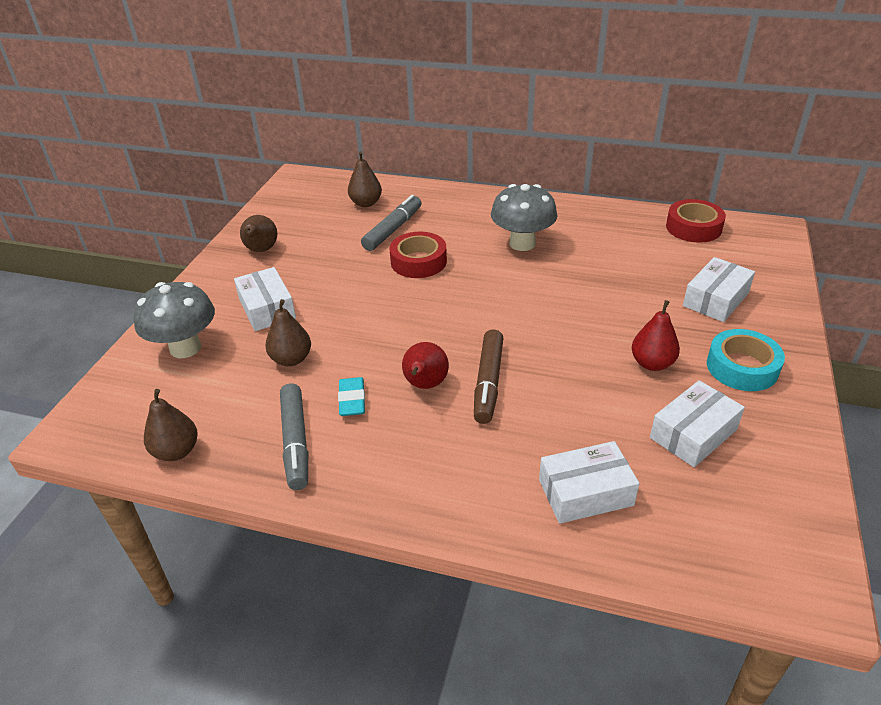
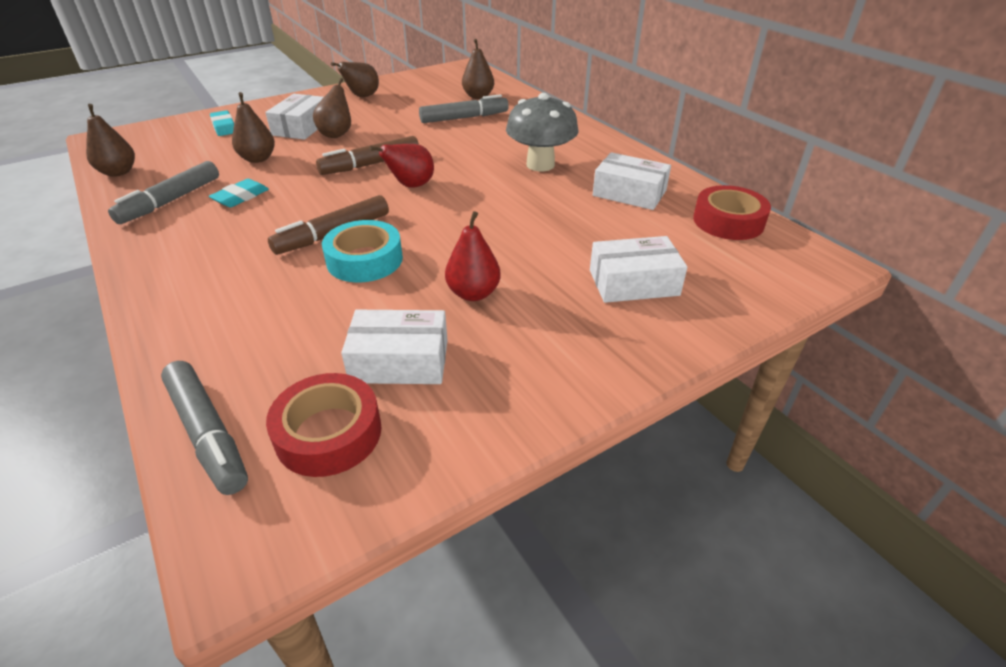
camera: 40 degrees right, 0 degrees up
(185, 348) = (224, 127): grey mushroom -> turquoise eraser
(314, 298) = (337, 134): none -> brown pear
(400, 310) = (370, 164): none -> brown marker
(418, 261) = (441, 143): red tape -> red tape (328, 433)
(425, 385) = (294, 213): red pear -> red pear (411, 186)
(585, 492) = (244, 340): white box -> white box (629, 193)
(683, 558) = (208, 434): none -> grey marker
(742, 367) = (548, 344): turquoise tape -> turquoise tape (364, 260)

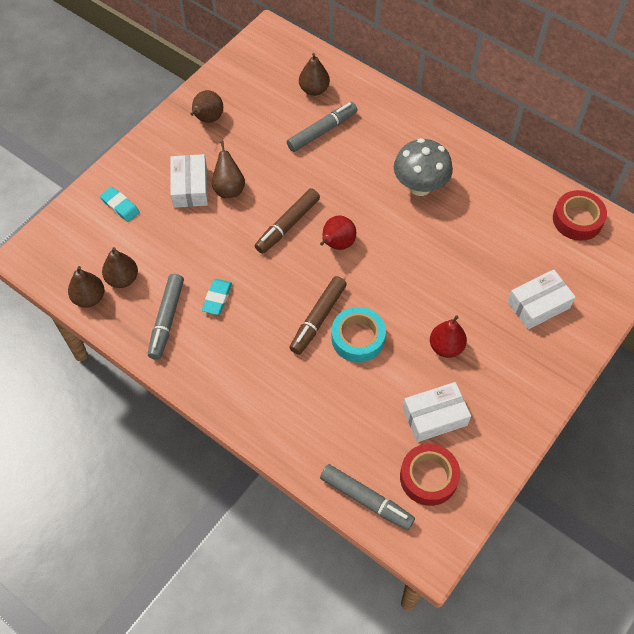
camera: 20 degrees left, 20 degrees up
(258, 159) = (190, 245): brown pear -> brown pear (122, 279)
(629, 193) = (500, 205): white box -> none

